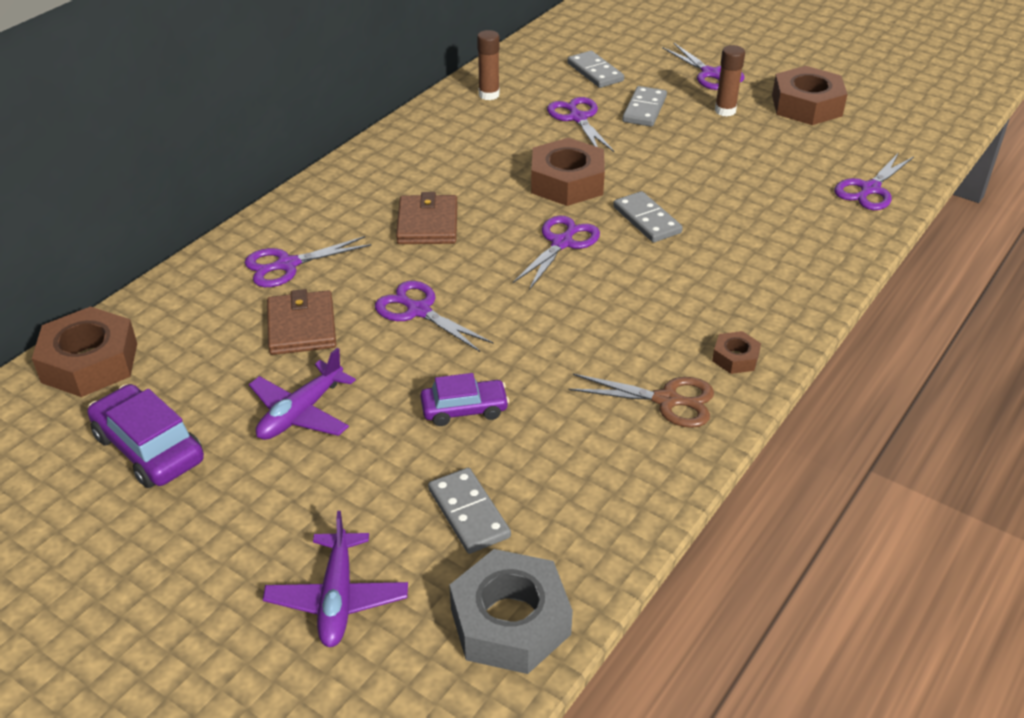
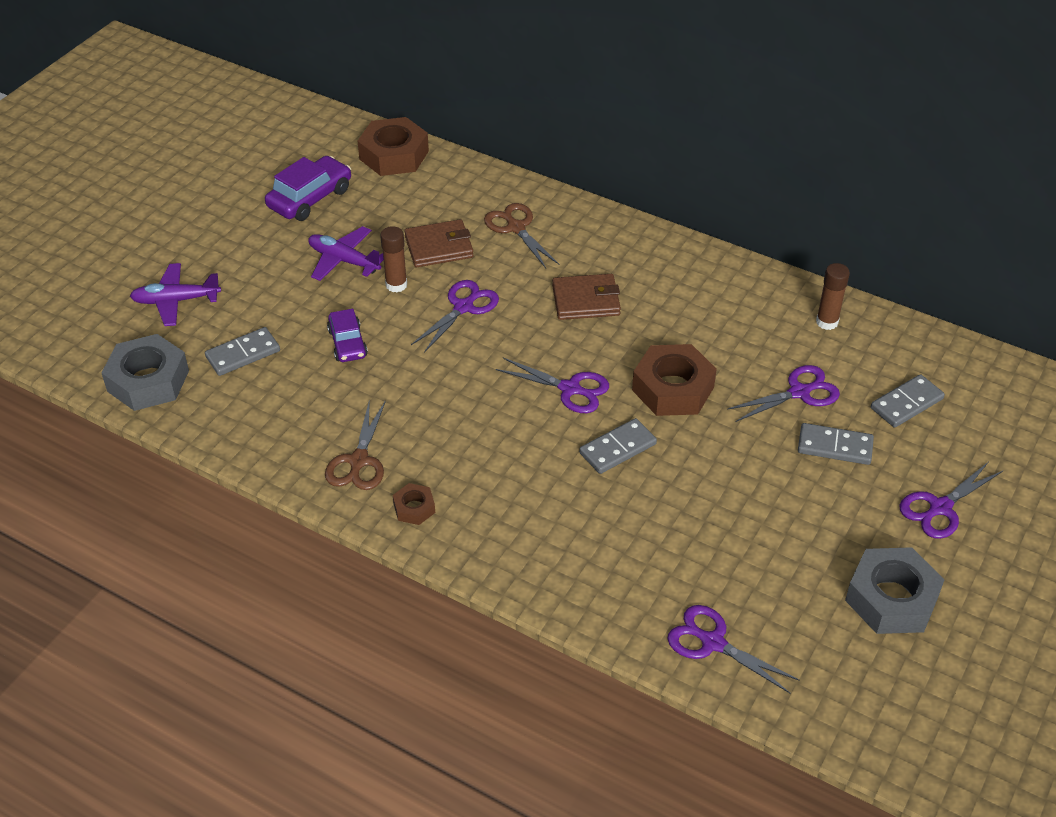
camera: 85 degrees right, 5 degrees up
(287, 265) = (516, 227): purple scissors -> brown scissors
(725, 111) = (853, 518): brown glue stick -> brown glue stick (396, 285)
(806, 105) = (891, 599): brown nut -> grey nut

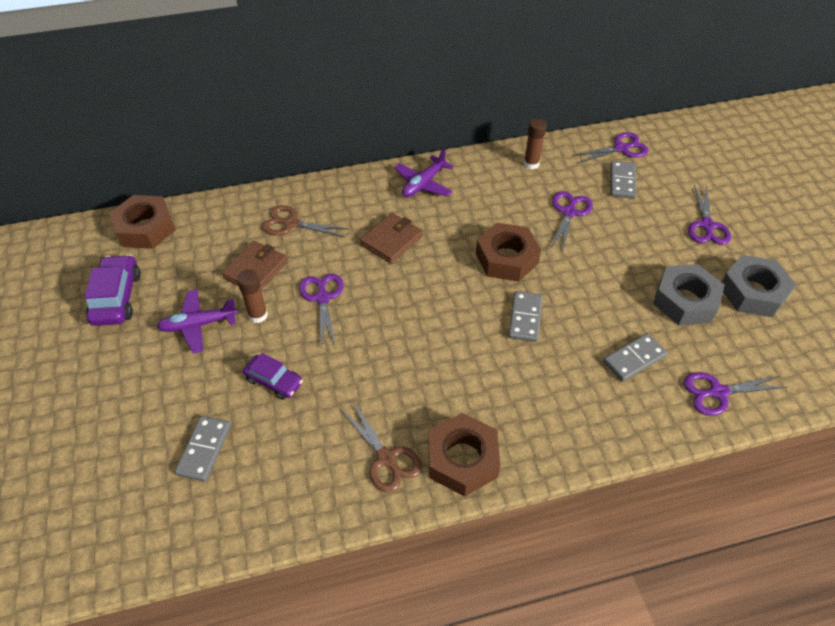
camera: 45 degrees left, 5 degrees up
(148, 381) = (150, 533): grey nut -> grey nut (685, 301)
(176, 301) = (97, 450): purple plane -> purple plane (423, 184)
(414, 508) = (462, 459): brown nut -> brown nut, size x2.03
(570, 389) = (453, 302): purple scissors -> purple scissors (621, 148)
(835, 447) = (623, 230): grey domino -> grey domino (634, 359)

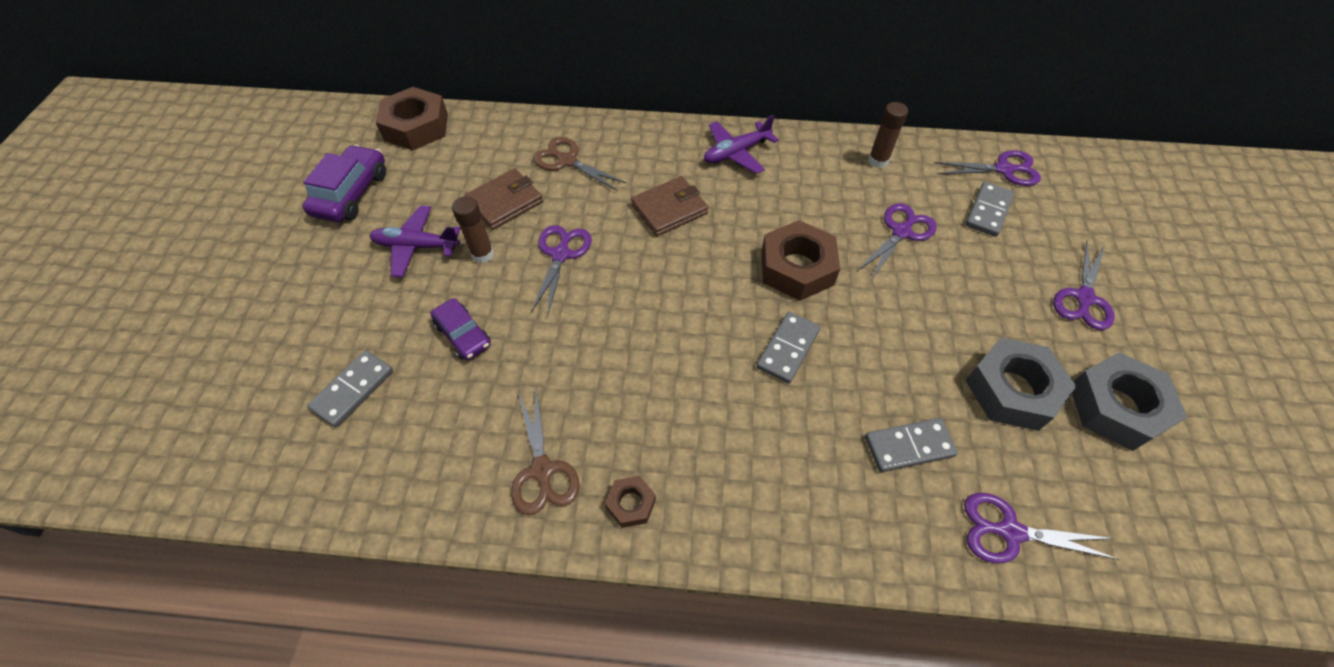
camera: 20 degrees right, 5 degrees up
(462, 459) = (631, 504): brown nut -> brown nut, size x0.49

